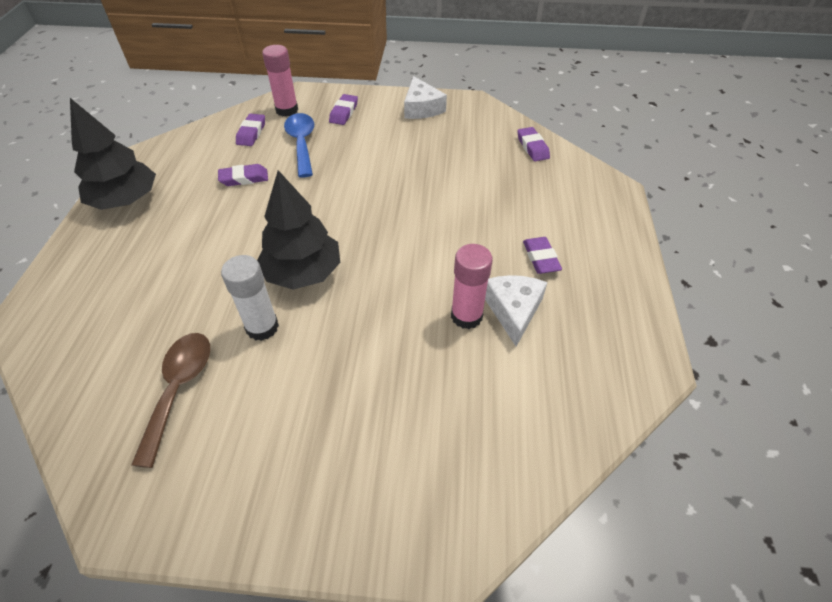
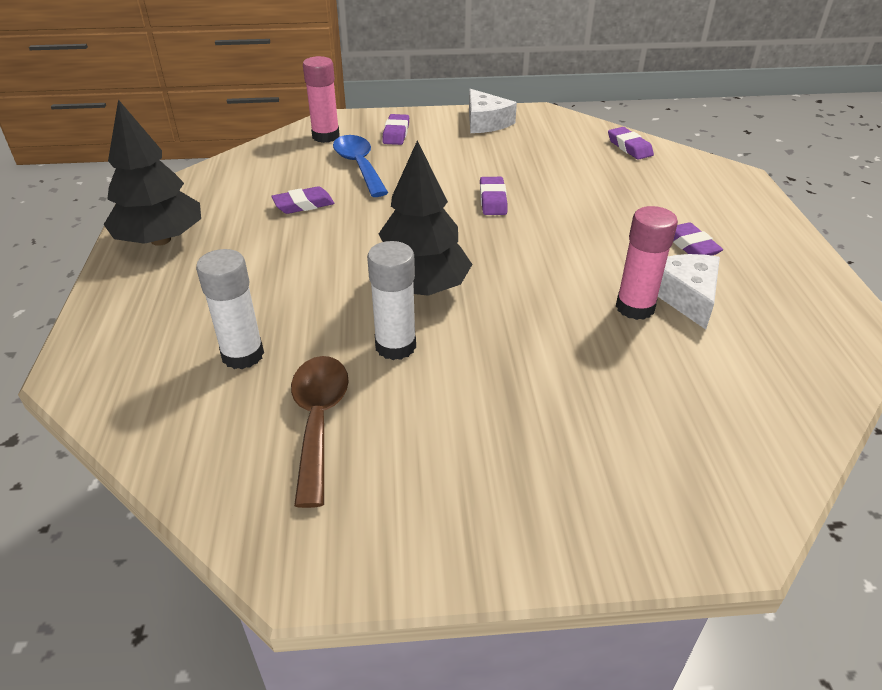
camera: 10 degrees left, 10 degrees down
(146, 319) = (243, 355): none -> white glue stick
(251, 133) = (292, 161): purple eraser -> purple eraser (493, 200)

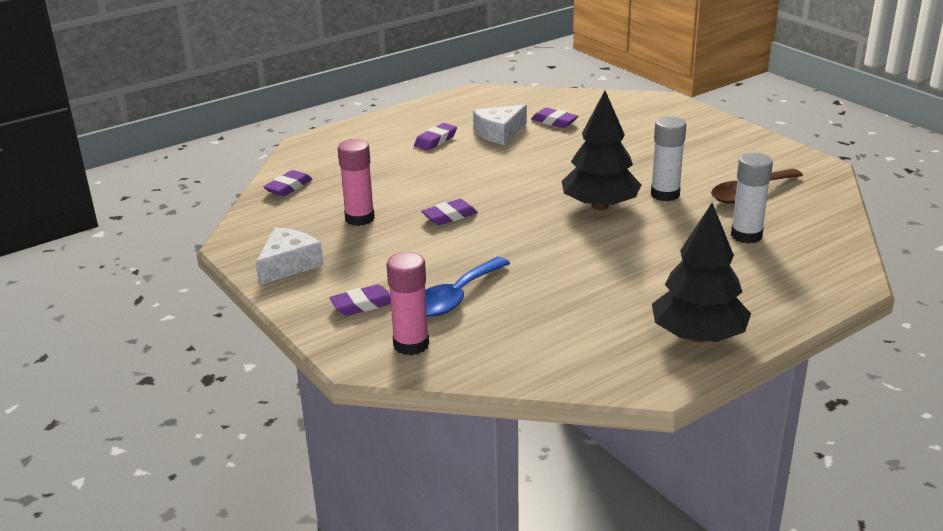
camera: 120 degrees left, 10 degrees down
(303, 205) = (558, 294): purple eraser -> purple eraser (554, 121)
(635, 307) = (530, 143): pink glue stick -> pink glue stick (359, 218)

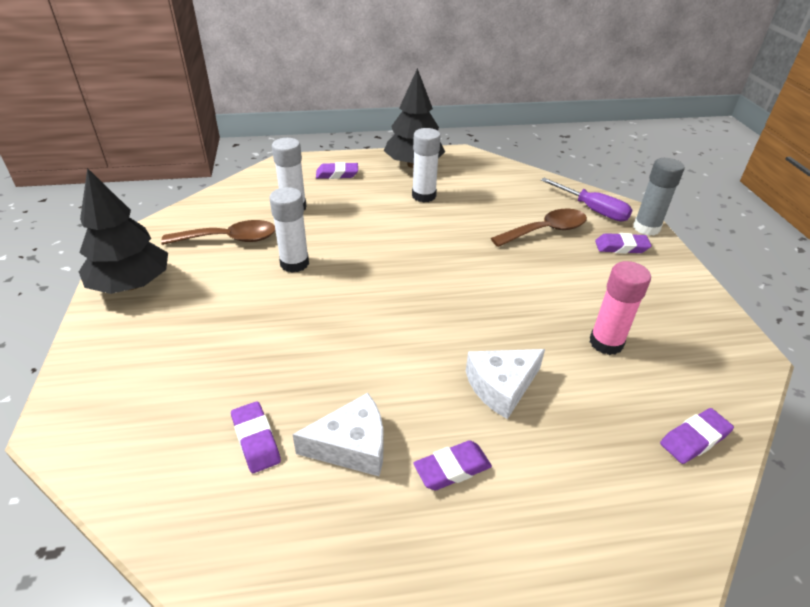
camera: 155 degrees left, 10 degrees up
(288, 265) = (686, 307): white cheese -> white cheese (501, 386)
(335, 340) = (646, 228): none -> grey glue stick
(411, 344) = (592, 210): pink glue stick -> purple screwdriver
(449, 216) = (510, 311): purple eraser -> purple eraser (337, 174)
(456, 297) = (546, 231): blue spoon -> brown spoon
(600, 206) = (363, 272): black tree -> black tree (132, 284)
(631, 294) = (424, 196): none -> white glue stick

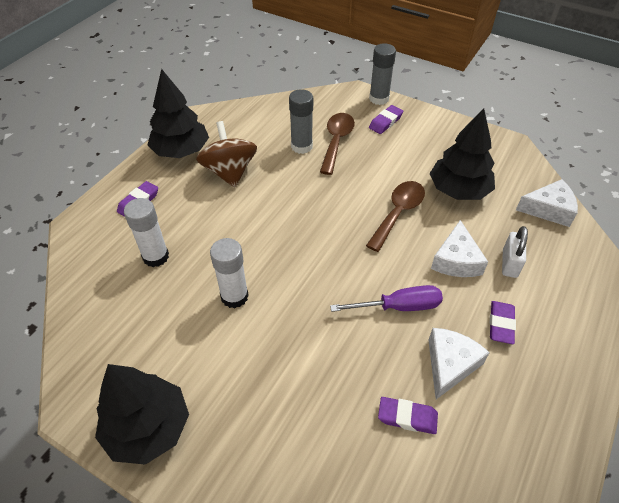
camera: 50 degrees left, 10 degrees up
(230, 239) = (155, 323): brown spoon -> brown spoon (398, 213)
(424, 196) = (229, 172): white glue stick -> brown spinning top
(508, 215) = (301, 146): none -> grey glue stick
(554, 437) = (509, 263): none -> white padlock
(592, 210) = (338, 106): purple screwdriver -> purple screwdriver (399, 307)
(606, 343) = (458, 190): pink glue stick -> black tree
(694, 439) = (548, 209): purple eraser -> white cheese

